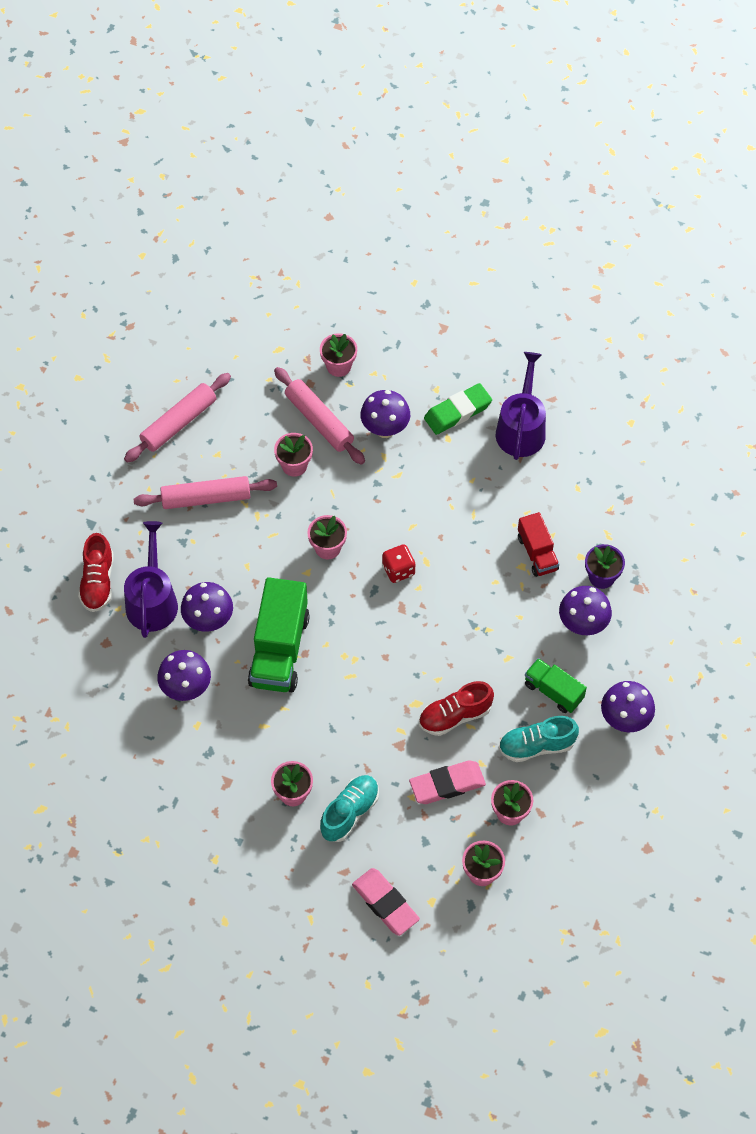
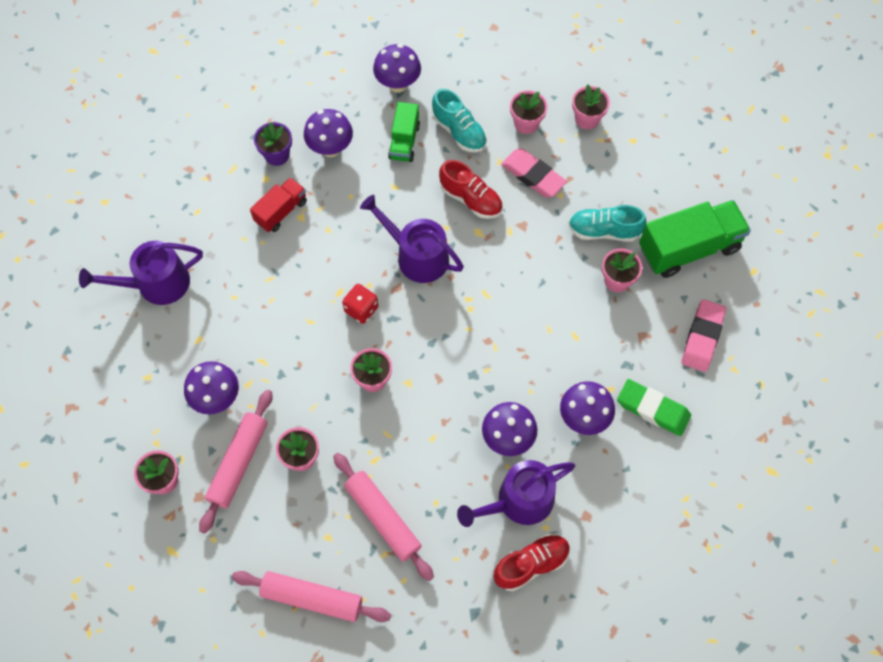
camera: 120 degrees left, 5 degrees up
(279, 650) = (497, 363): green truck -> green truck (688, 248)
(385, 903) = (657, 169): pink eraser -> pink eraser (702, 337)
(423, 640) = (417, 256): none -> purple watering can
(457, 412) = (164, 345): green eraser -> green eraser (653, 409)

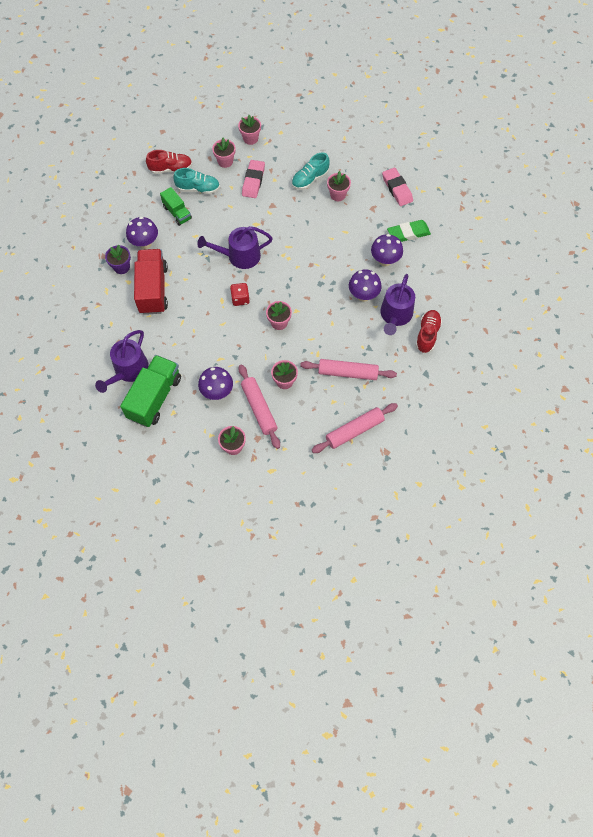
camera: 45 degrees left, 0 degrees up
(281, 211) = (153, 289): red truck -> red truck, size x1.76
(398, 84) = (145, 190): purple mushroom -> none
(471, 199) = (236, 213): red shoe -> red shoe (171, 169)
(533, 176) = (253, 181): pink eraser -> pink eraser turned 75 degrees counterclockwise
(688, 248) = (353, 158): green truck -> green truck (155, 398)

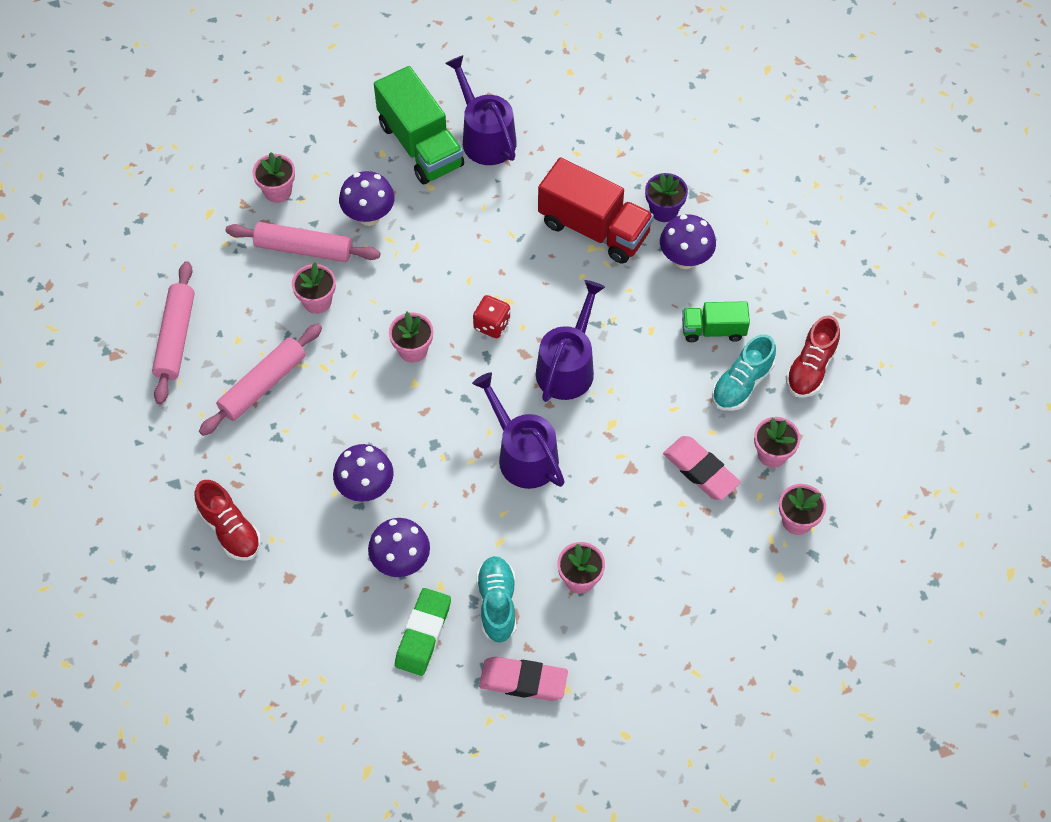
camera: 125 degrees right, 5 degrees down
(310, 179) = (643, 557): turquoise shoe -> turquoise shoe (497, 604)
(395, 315) = (297, 509): purple watering can -> purple watering can (523, 455)

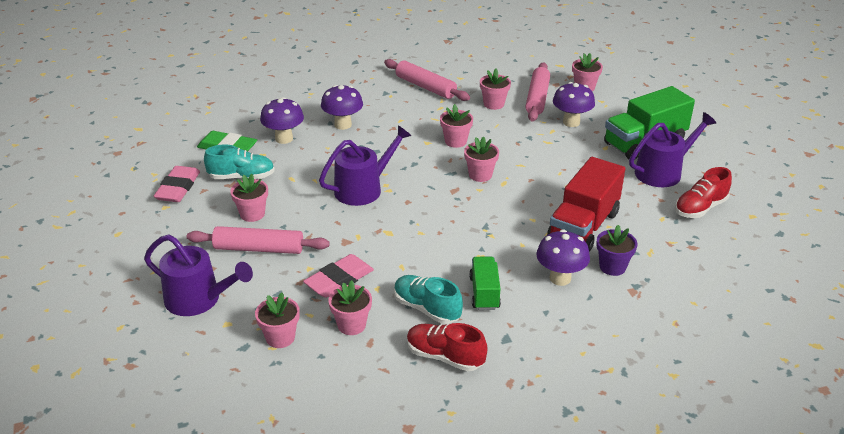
camera: 90 degrees right, 25 degrees down
(176, 338) = (460, 58): pink rolling pin -> pink rolling pin (259, 249)
(230, 529) = (320, 80): red shoe -> red shoe (700, 208)
(492, 324) = (480, 175): red dice -> pink flower pot
(568, 367) = (442, 211): purple watering can -> purple watering can (198, 299)

